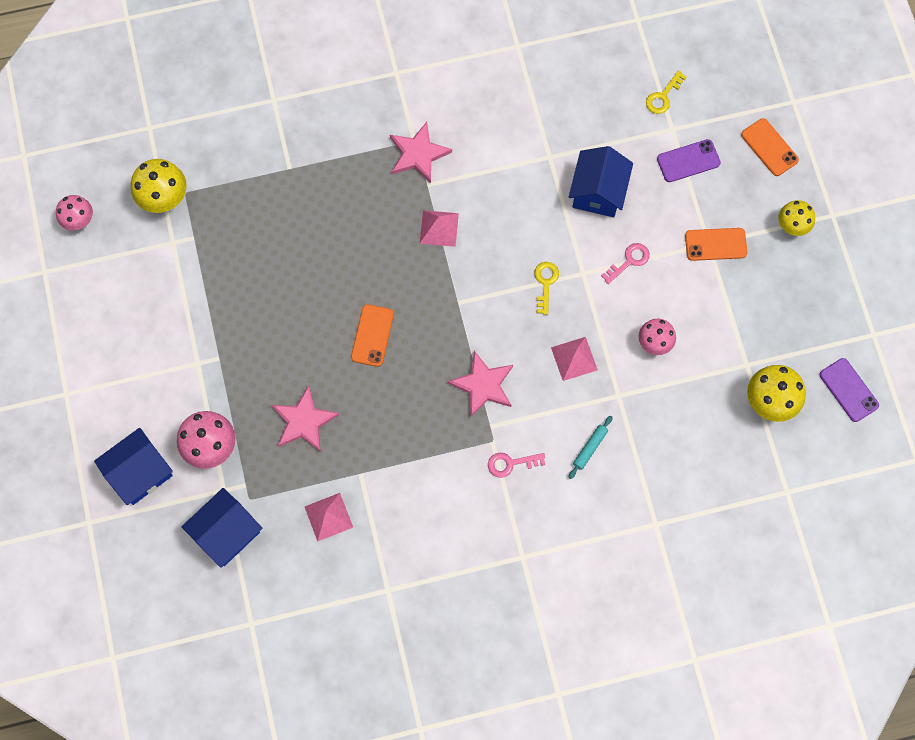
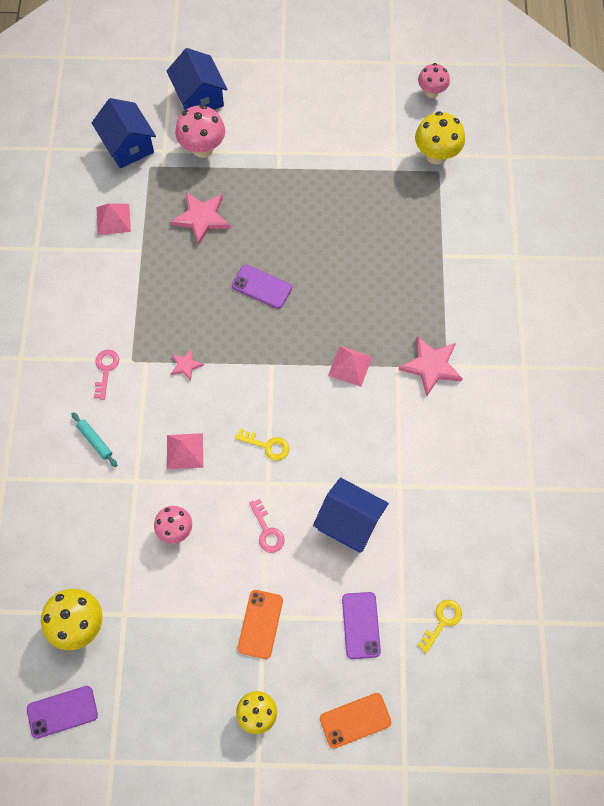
camera: 105 degrees right, 5 degrees down
(372, 335) = (261, 287): orange phone -> purple phone
(483, 385) = (185, 365): pink star -> pink star, size x0.53
(663, 96) = (442, 621): yellow key -> yellow key turned 75 degrees clockwise

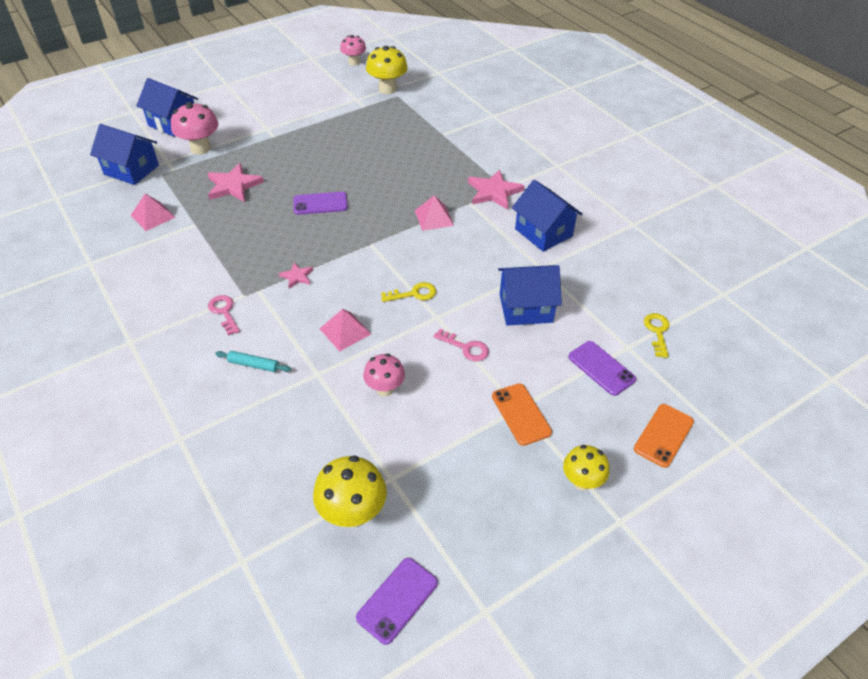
camera: 35 degrees left, 20 degrees down
(436, 446) = (543, 232): none -> blue house

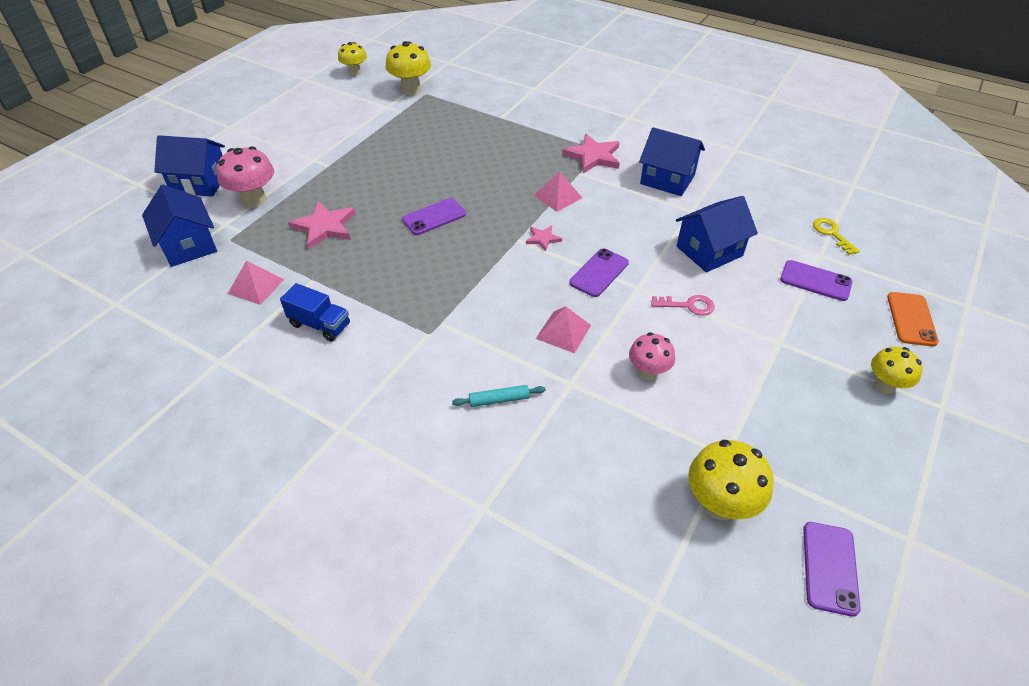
camera: 25 degrees left, 0 degrees up
(131, 170) = (188, 245): blue house -> blue house turned 60 degrees clockwise
(174, 260) = (320, 324): none -> blue truck
(224, 312) = (422, 358): pink key -> none
(297, 276) = (470, 295): pink star -> pink star (543, 239)
(354, 62) = (355, 73): pink mushroom -> yellow mushroom
(414, 294) = (599, 273): yellow key -> purple phone
(521, 414) = (786, 347): orange phone -> none

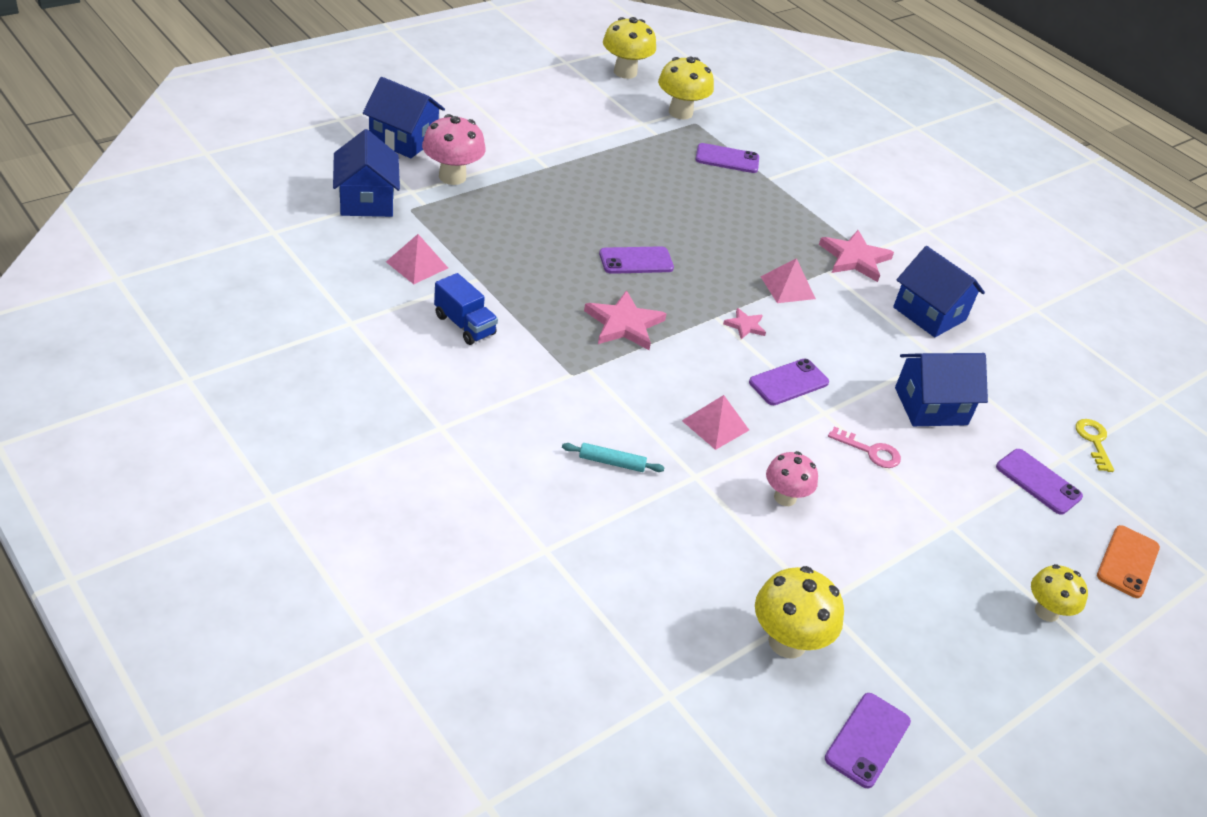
camera: 15 degrees right, 5 degrees down
(324, 227) = (513, 230): pink star -> pink star (624, 324)
(355, 73) = (625, 72): yellow mushroom -> yellow mushroom, size x1.52
(462, 113) = (727, 159): none -> purple phone

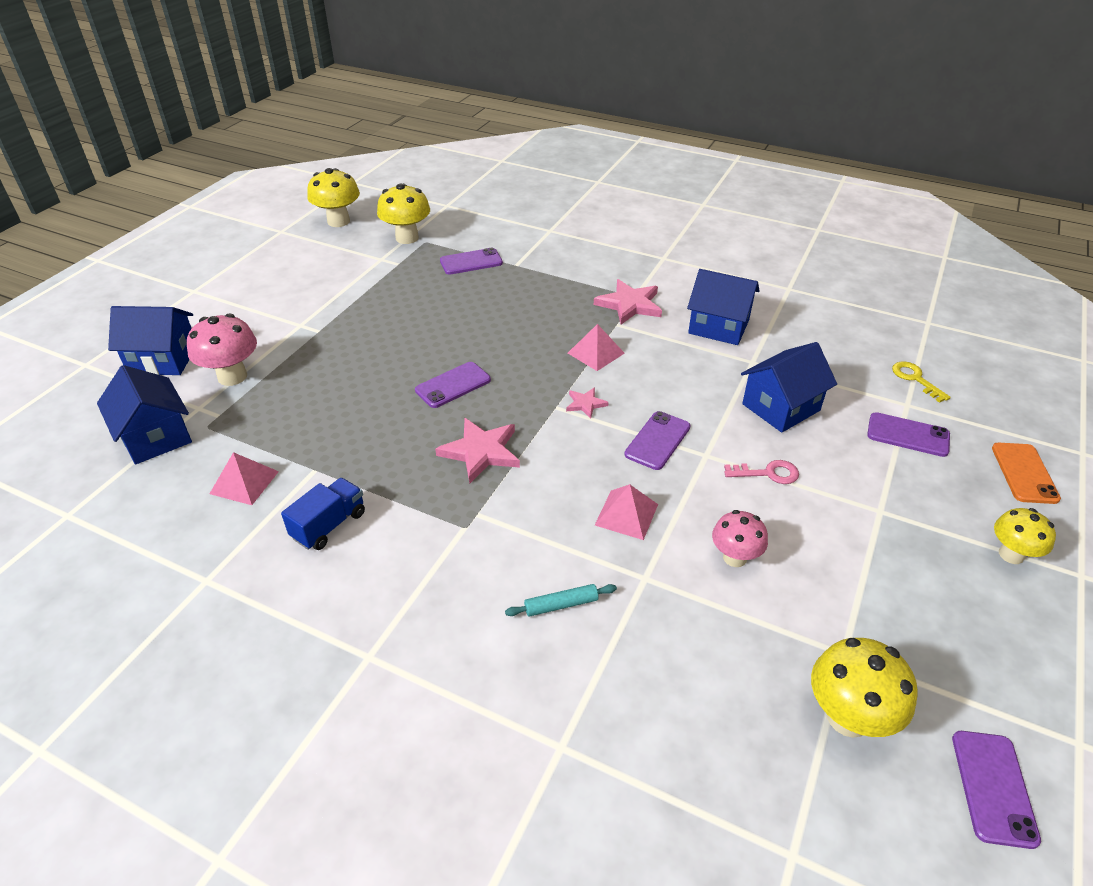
camera: 20 degrees left, 0 degrees up
(464, 325) = (329, 525): blue truck -> blue truck turned 75 degrees counterclockwise

